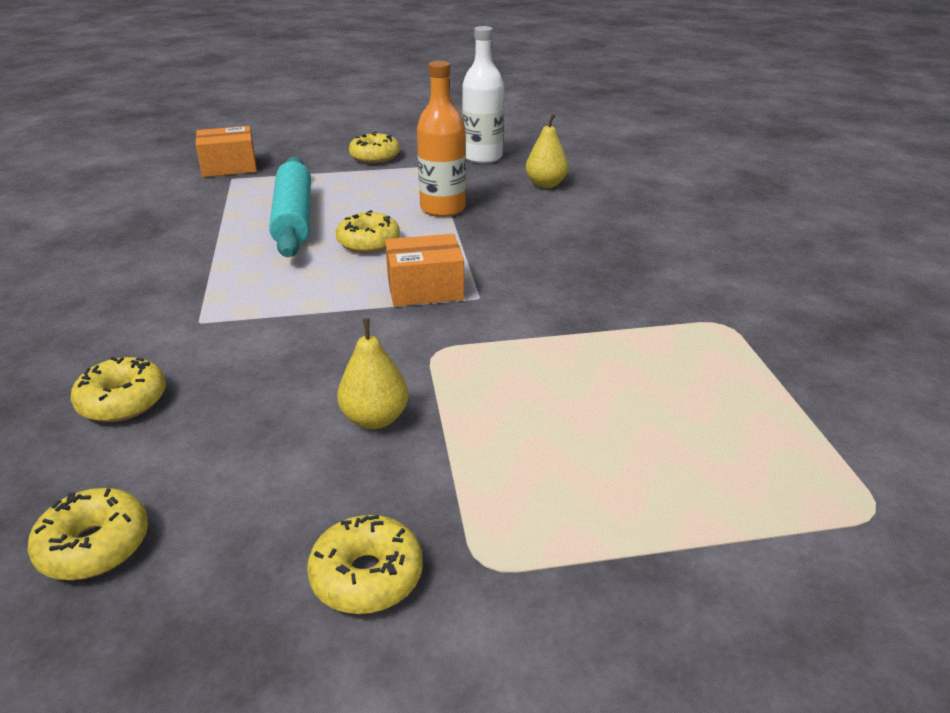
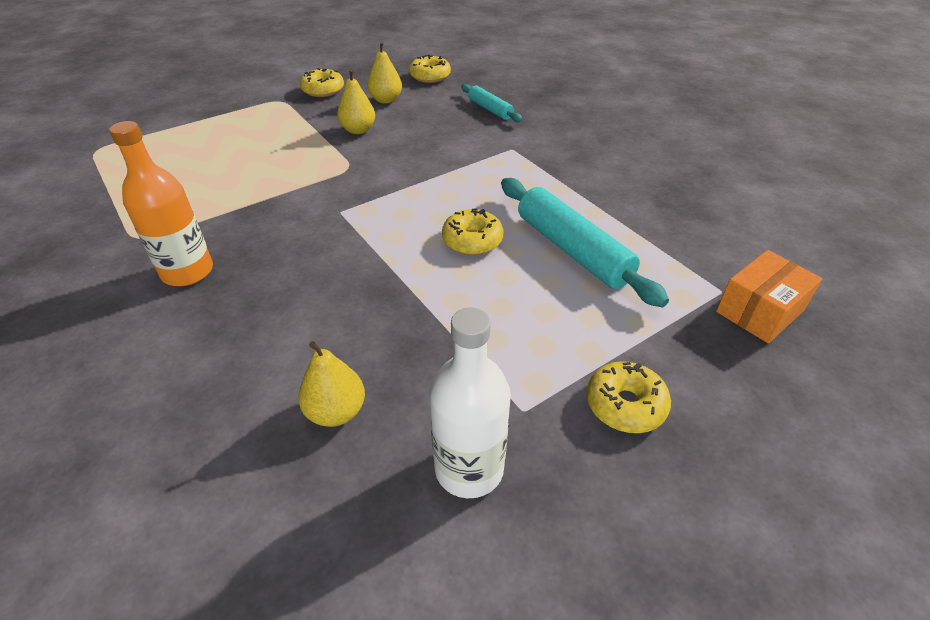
camera: 155 degrees right, 10 degrees up
(123, 401) = (490, 109): yellow donut -> turquoise rolling pin
(264, 488) = (386, 100): none -> yellow pear
(425, 289) = (386, 208): orange box -> none
(443, 208) = (440, 312): orange bottle -> orange bottle (187, 272)

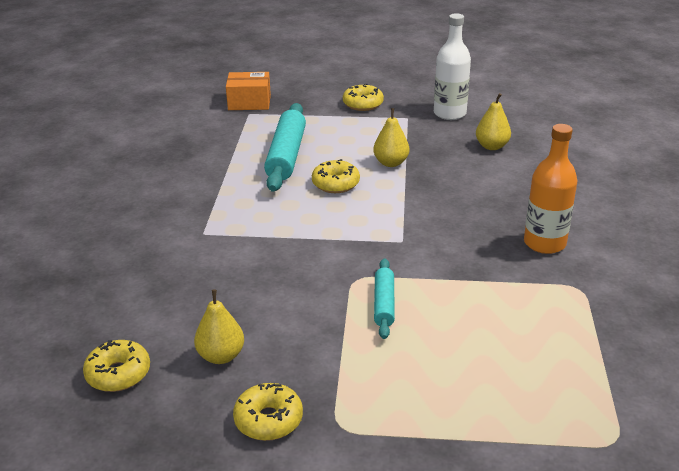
camera: 140 degrees left, 10 degrees down
(358, 130) = (301, 322): yellow pear -> yellow pear (391, 163)
(490, 109) = (146, 284): turquoise rolling pin -> turquoise rolling pin (384, 304)

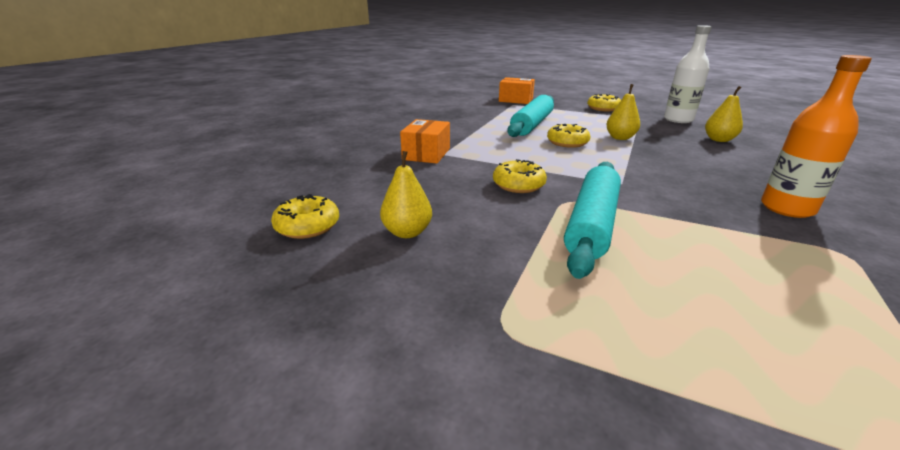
camera: 20 degrees right, 5 degrees down
(183, 238) = (426, 154): none -> orange box
(268, 420) = (422, 299): yellow donut -> yellow donut (518, 185)
(384, 304) = (591, 224): turquoise rolling pin -> turquoise rolling pin, size x1.81

